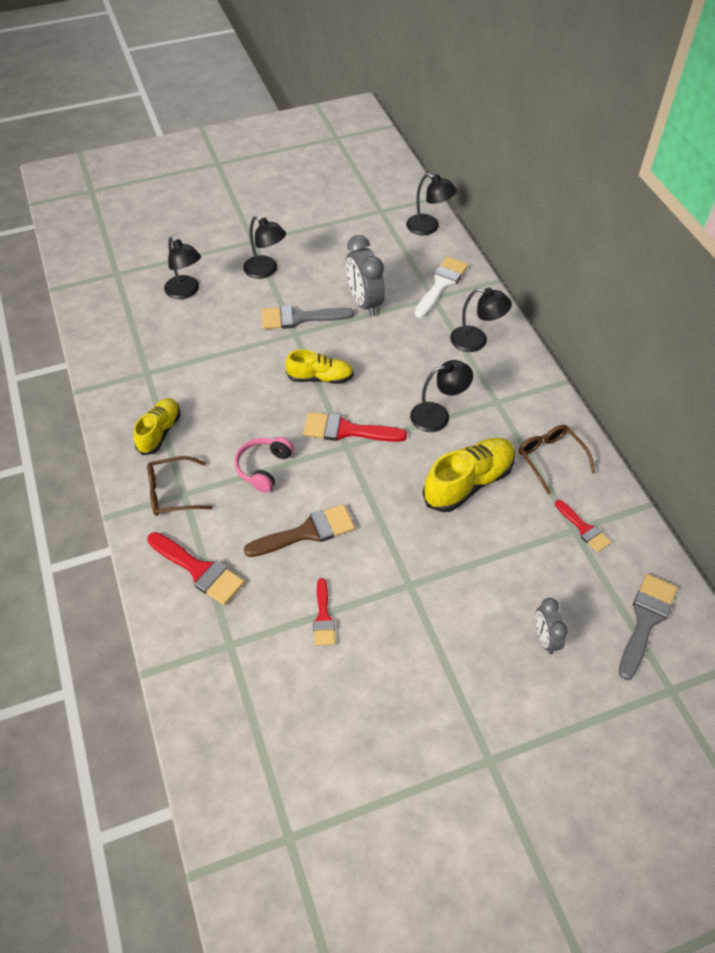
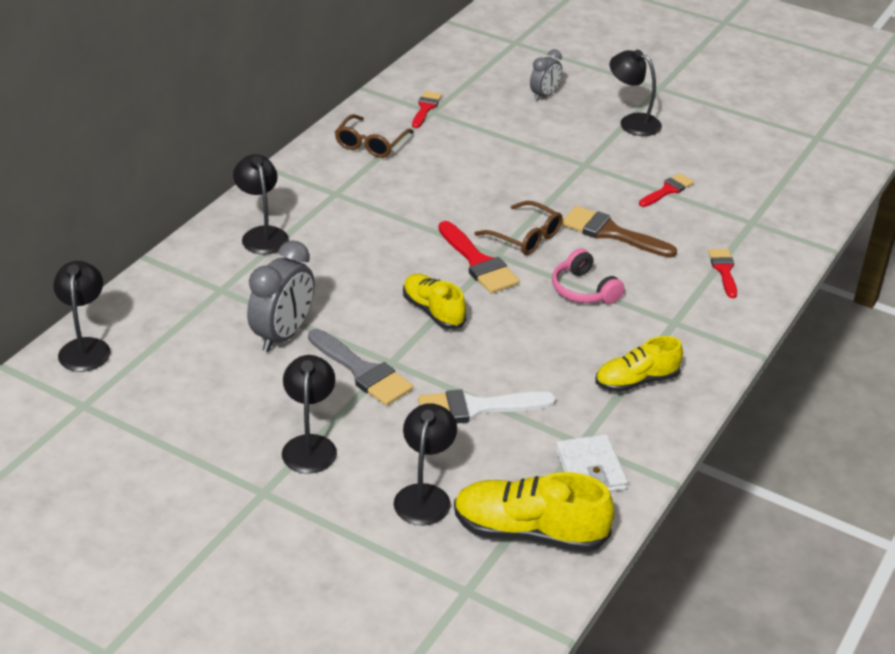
camera: 130 degrees left, 15 degrees down
(126, 363) = (590, 469): none -> white wallet
(172, 492) = (683, 330): brown glasses -> brown glasses (526, 237)
(199, 570) = (724, 270): red brush -> red brush, size x0.62
(264, 468) = (584, 290): pink headphones -> pink headphones turned 75 degrees clockwise
(438, 415) = (393, 218): black lamp -> black lamp (632, 122)
(441, 285) = (192, 292): white brush -> white brush (476, 408)
(468, 483) = (450, 174): yellow shoe -> yellow shoe (529, 532)
(646, 620) = (474, 63): grey brush -> none

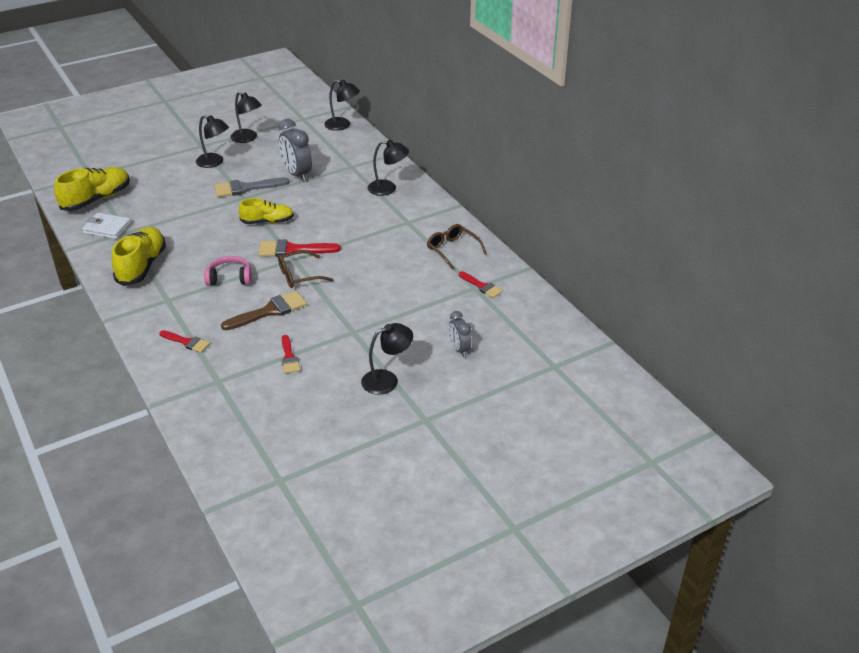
camera: 120 degrees right, 0 degrees up
(424, 495) = (150, 181): black lamp -> black lamp (248, 138)
(476, 408) = (184, 211): white brush -> none
(636, 381) = (142, 266): yellow shoe -> yellow shoe, size x1.54

